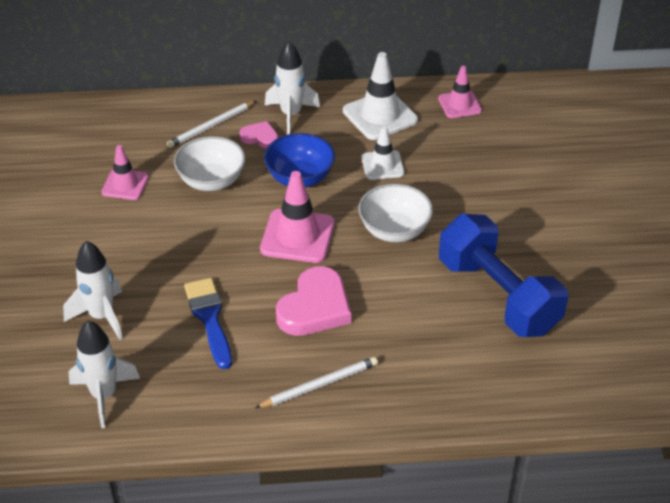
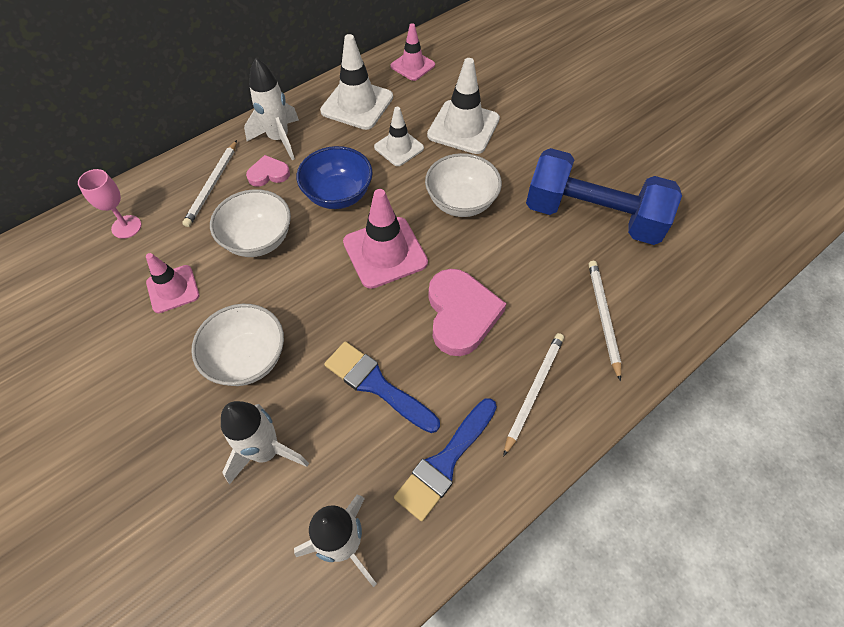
camera: 35 degrees left, 15 degrees up
(127, 127) = (126, 227): none -> pink goblet
(137, 255) = (248, 359): none -> white bowl
(212, 390) = (445, 462): none -> blue brush
(427, 369) = (603, 317): none -> white pencil
(455, 175) = (463, 127): none -> white traffic cone

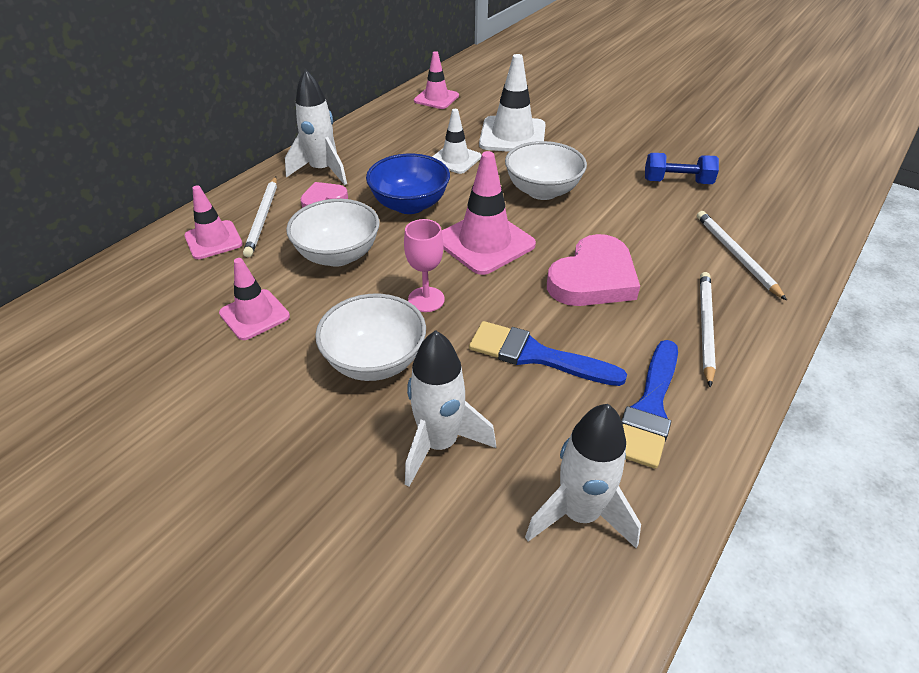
camera: 15 degrees left, 15 degrees down
(126, 227) = (173, 269): pink goblet -> pink goblet (426, 299)
(166, 202) = (213, 240): none -> pink traffic cone
(357, 104) = (394, 133): white traffic cone -> none
(461, 314) = (593, 278): pink heart -> pink heart turned 60 degrees clockwise
(592, 216) = (677, 182): blue dumbbell -> blue dumbbell, size x0.48

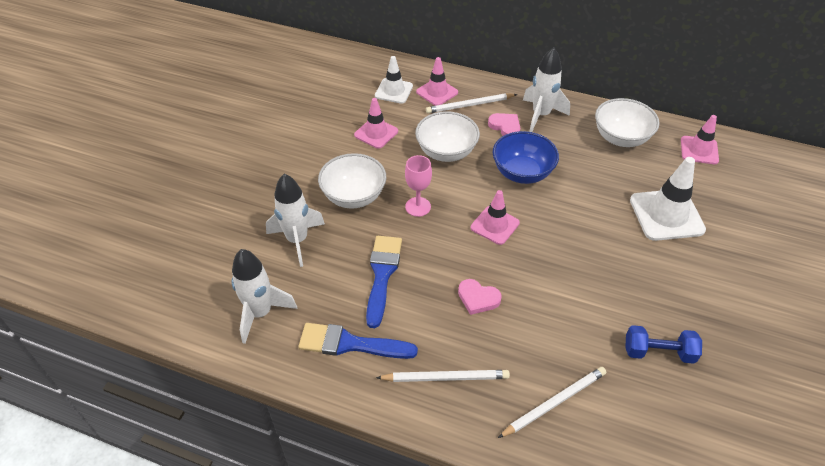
camera: 75 degrees right, 5 degrees up
(455, 159) = (601, 185): white traffic cone -> white traffic cone (394, 91)
(485, 242) = (495, 225): pink traffic cone -> pink traffic cone, size x0.63
(542, 191) = (585, 250): white bowl -> white bowl (621, 138)
(593, 278) = (478, 298): pink heart -> pink heart, size x0.53
(677, 182) = (658, 352): blue dumbbell -> blue dumbbell turned 75 degrees counterclockwise

